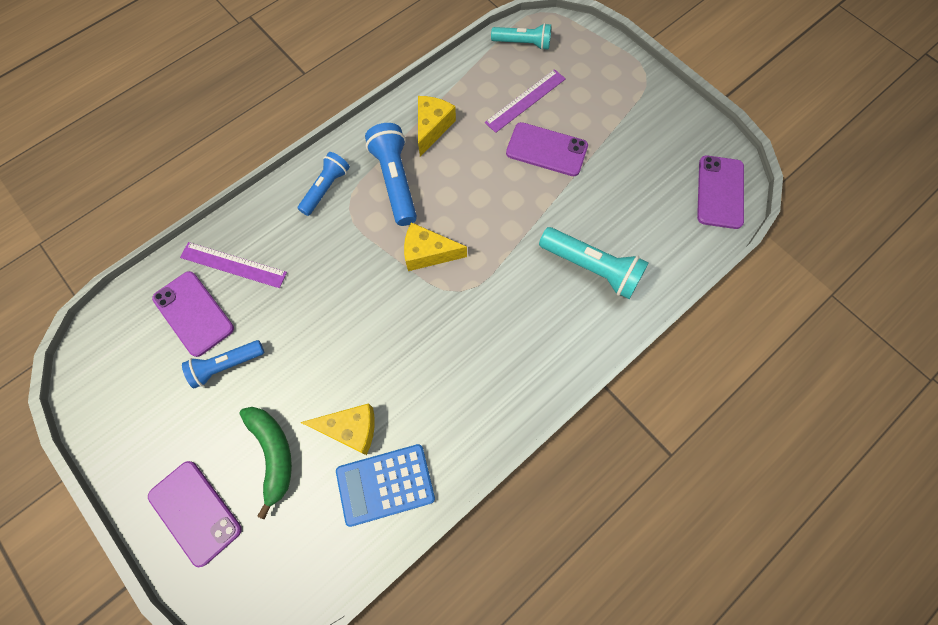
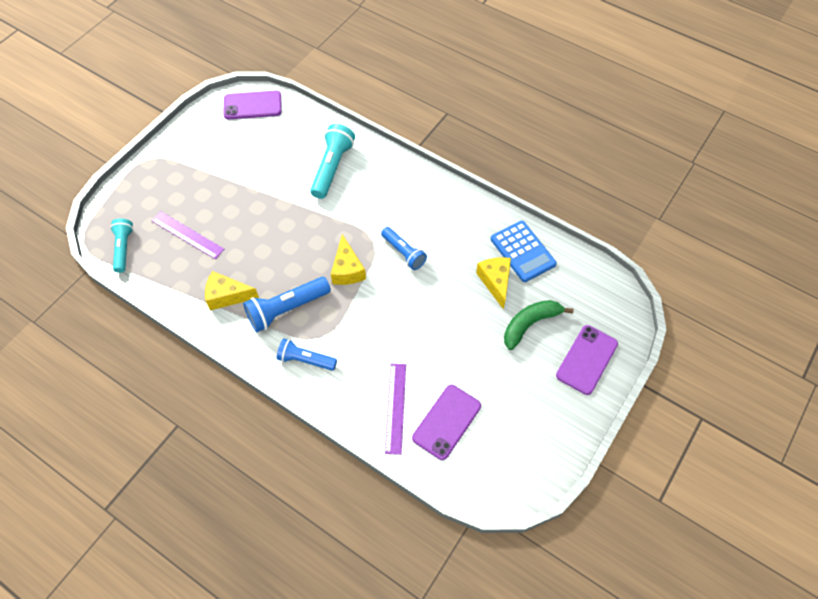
camera: 105 degrees left, 10 degrees down
(226, 365) = (479, 379): blue flashlight -> blue flashlight (403, 253)
(546, 150) = (235, 211): purple phone -> none

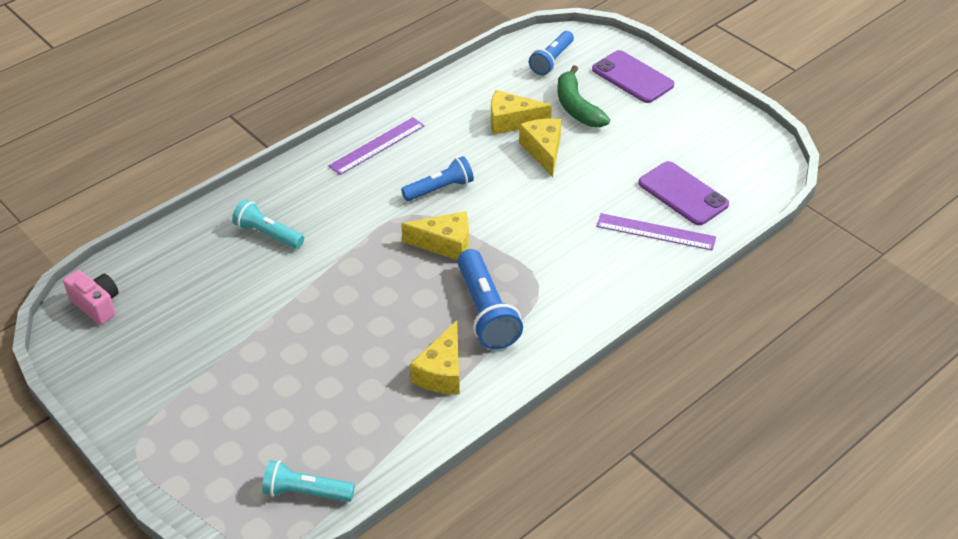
camera: 75 degrees left, 15 degrees down
(187, 235) = (314, 408): purple ruler -> purple ruler (377, 146)
(252, 105) = (97, 305): purple phone -> pink camera
(305, 360) = (569, 303): blue flashlight -> blue flashlight (552, 60)
(332, 168) = (268, 234): turquoise flashlight -> turquoise flashlight, size x0.66
(467, 311) = (543, 151): none -> yellow cheese
(522, 251) = (478, 93): blue calculator -> none

